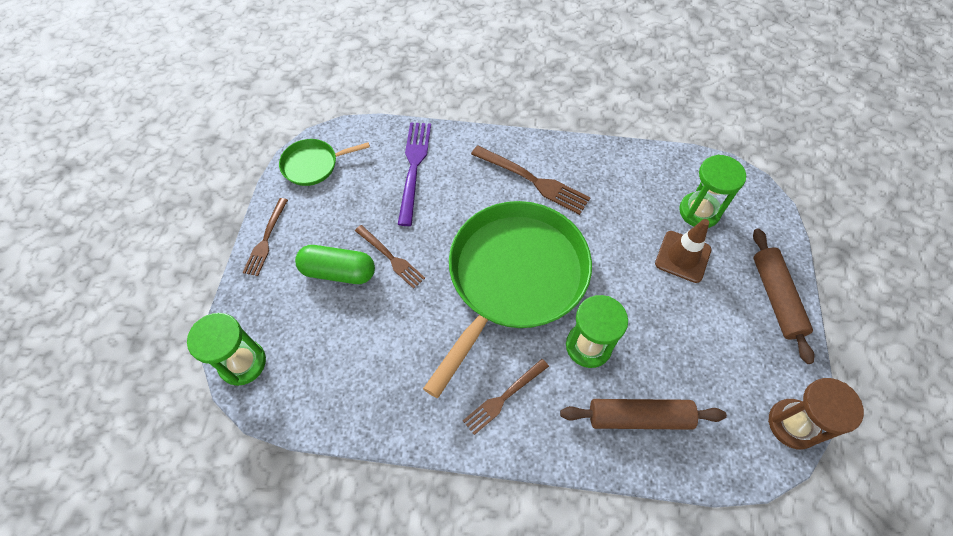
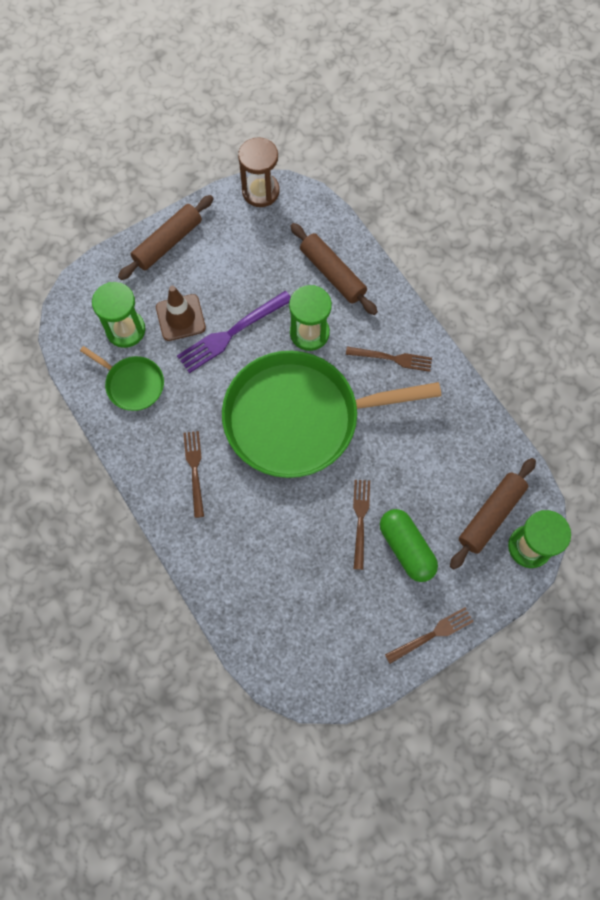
camera: 130 degrees left, 10 degrees up
(295, 356) = (491, 515): none -> brown rolling pin
(313, 165) = (332, 671): green pan -> green pan (132, 384)
(414, 167) = (261, 579): purple fork -> purple fork (230, 334)
(534, 181) = (194, 469): brown fork -> brown fork, size x0.66

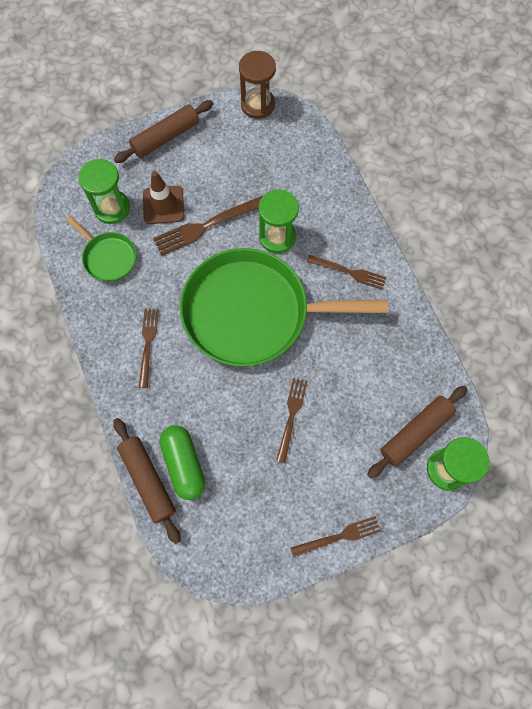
camera: 10 degrees right, 0 degrees up
(230, 334) = (205, 226): purple fork -> brown fork
(332, 273) = (309, 187): brown rolling pin -> brown rolling pin (148, 480)
(406, 548) = (329, 450): green capsule -> green capsule (184, 464)

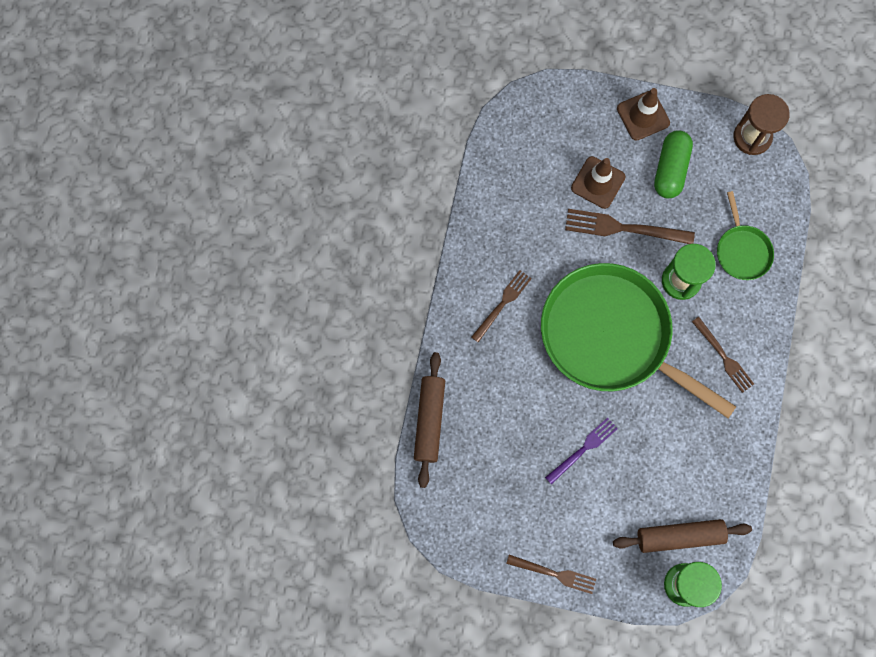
camera: 35 degrees right, 5 degrees up
(108, 257) = (517, 201): green pan -> green pan (742, 251)
(112, 208) = (550, 156): green hourglass -> none
(165, 137) = (643, 116): brown rolling pin -> brown traffic cone
(184, 464) = (467, 427): green capsule -> green capsule (670, 169)
(291, 415) = (583, 448): brown fork -> purple fork

